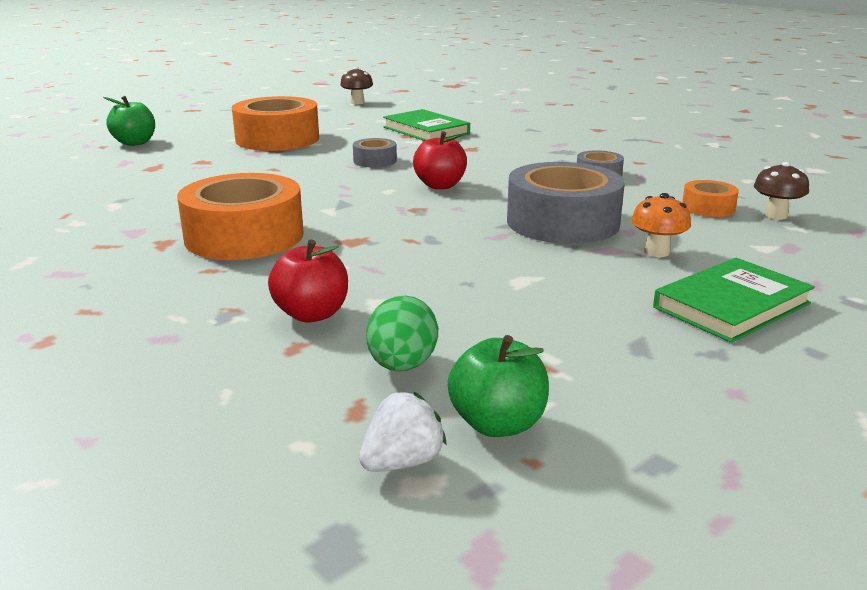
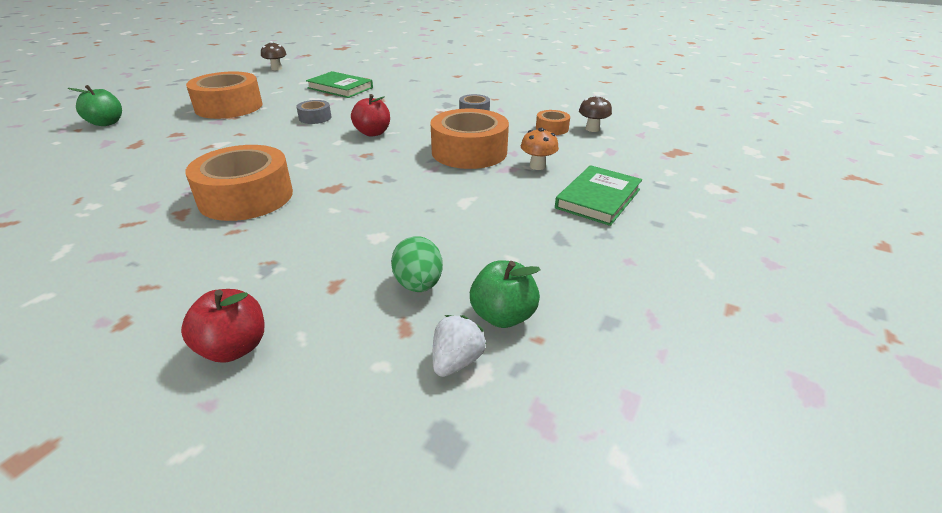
camera: 20 degrees left, 10 degrees up
(312, 314) = (333, 255): red apple -> red apple (234, 348)
(562, 222) = (469, 152): grey tape -> orange tape

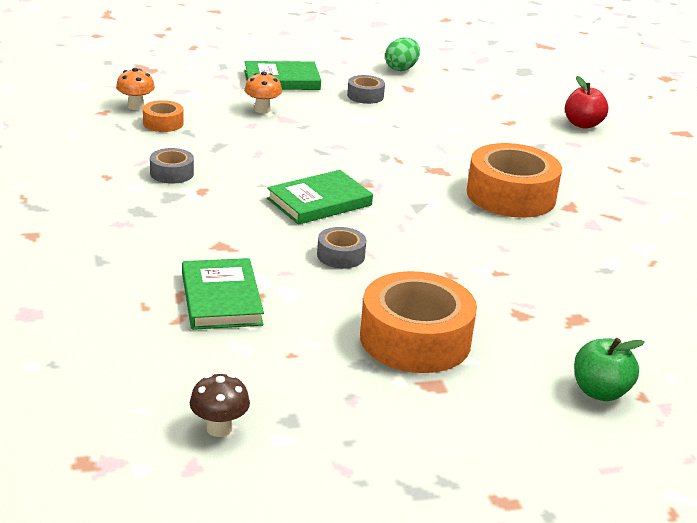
camera: 135 degrees left, 5 degrees down
(373, 133) = (319, 202): red apple -> green book
(418, 284) = (466, 102): green egg -> green egg (401, 69)
(456, 361) = (490, 79): white strawberry -> none
(469, 152) = (281, 142): orange tape -> none
(503, 316) = (446, 78): green apple -> none
(513, 226) = (365, 96): none -> grey tape
(592, 129) = (136, 106): brown mushroom -> orange mushroom

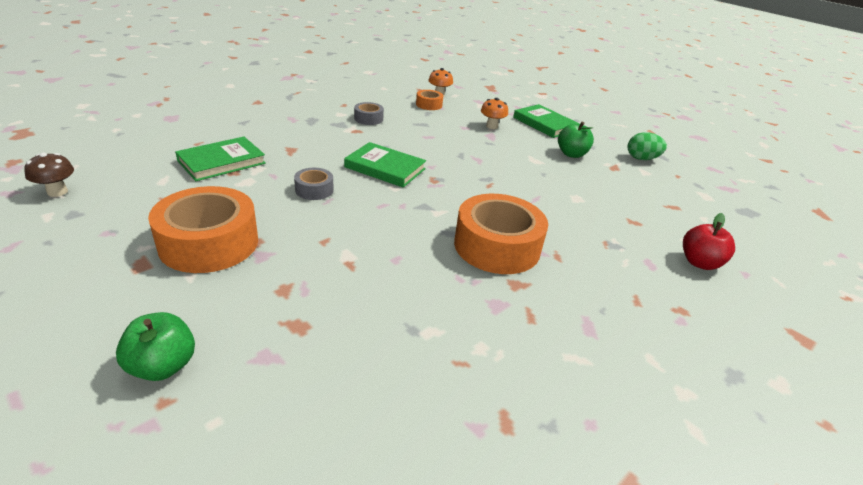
camera: 60 degrees right, 5 degrees up
(365, 96) = (571, 154): grey tape -> green apple

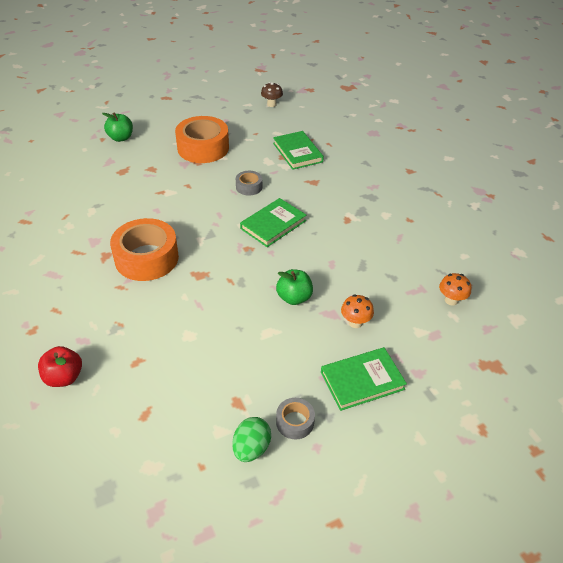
camera: 110 degrees right, 10 degrees up
(368, 119) = (374, 231): grey tape -> grey tape (295, 422)
(429, 105) = (416, 283): orange tape -> none
(571, 154) = (276, 373): green apple -> green apple (294, 298)

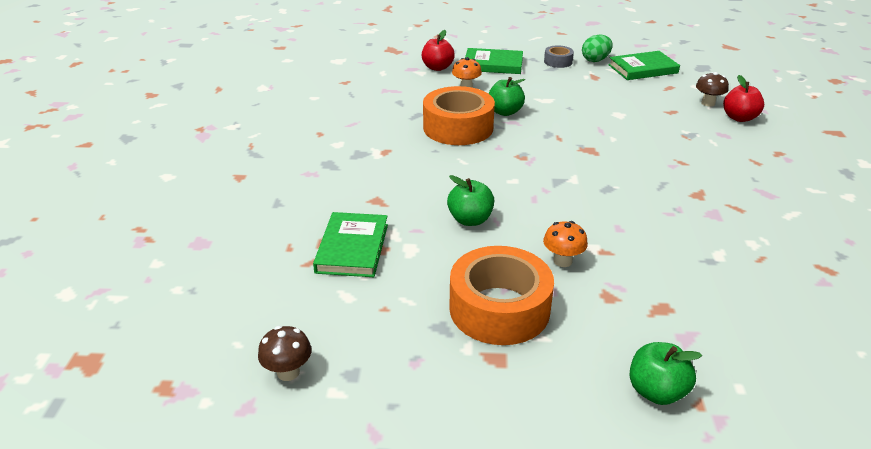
camera: 150 degrees left, 10 degrees down
(98, 395) = (708, 103): none -> brown mushroom
(146, 258) = (646, 178): orange tape -> orange tape (458, 127)
(249, 187) = (470, 220): grey tape -> green apple
(273, 225) = (475, 169): green book -> green book (643, 69)
(412, 348) = (437, 67): none -> red apple
(451, 300) = (371, 79): orange mushroom -> orange mushroom (562, 261)

